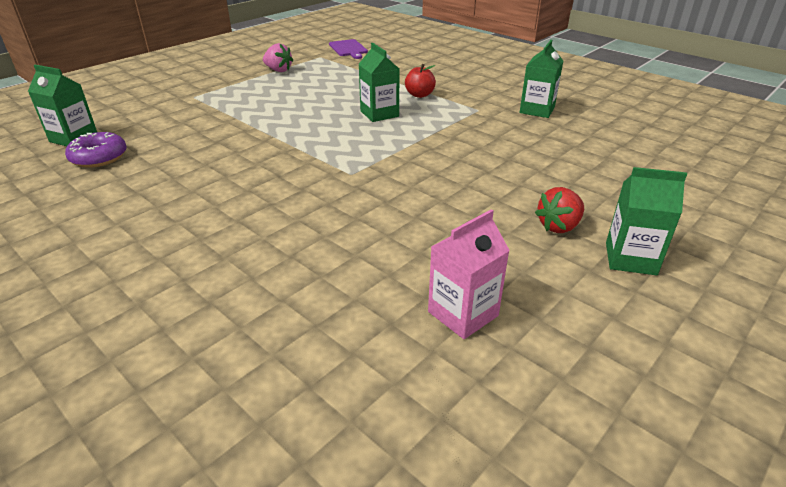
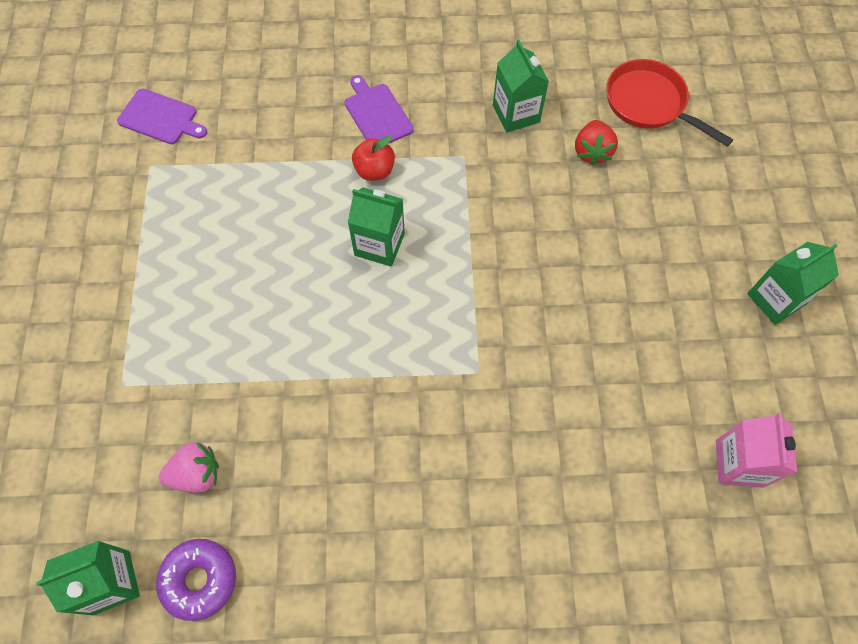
camera: 45 degrees left, 30 degrees up
(278, 70) = (143, 241): pink strawberry -> pink strawberry (196, 474)
(452, 82) = (377, 114): none -> purple cutting board
(559, 226) = (701, 300): red strawberry -> red strawberry (592, 151)
(644, 141) = (649, 103): none -> red pan

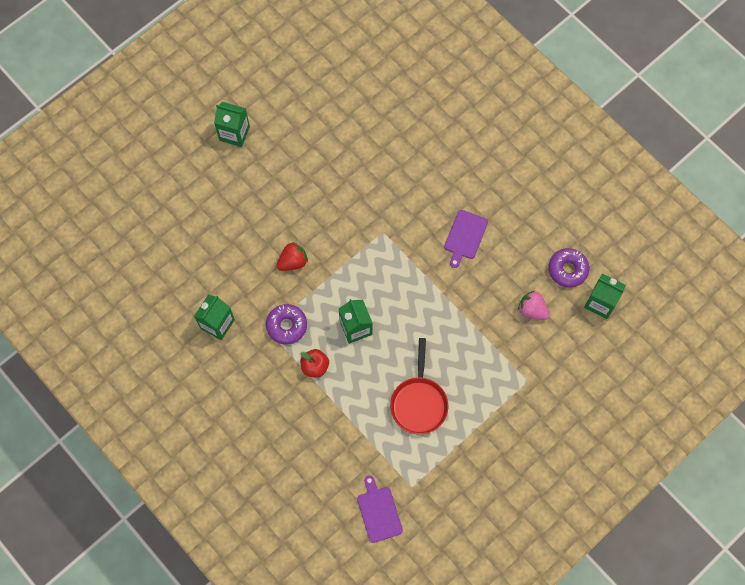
camera: 130 degrees left, 5 degrees up
(377, 114) = (277, 396): purple cutting board -> purple cutting board (465, 236)
(450, 176) = (286, 326): none -> purple donut
(592, 151) = (212, 268): red strawberry -> red strawberry (293, 262)
(649, 103) = (154, 261): red pan -> red pan (419, 402)
(739, 463) = (333, 103): pink carton -> none

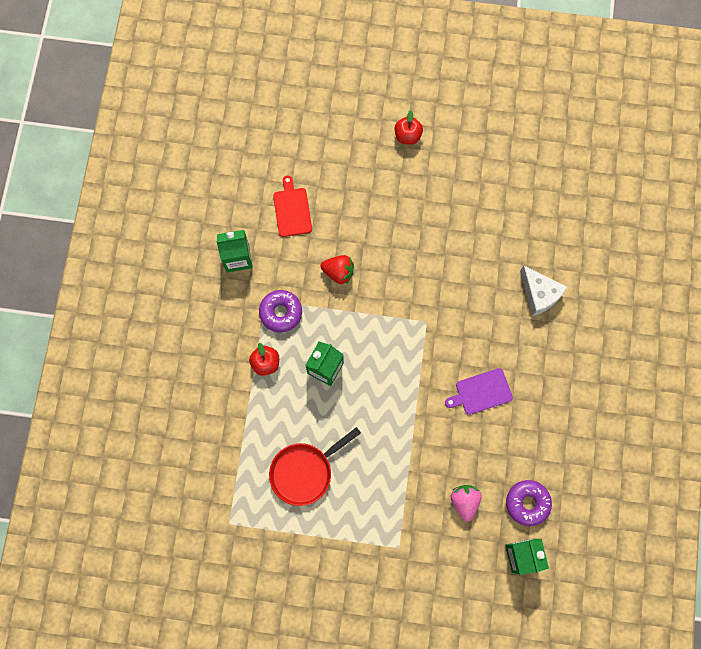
camera: 50 degrees right, 5 degrees up
(216, 256) = (292, 210): none -> red cutting board
(234, 133) = (407, 136): green carton -> red apple
(378, 512) = (187, 513): purple cutting board -> none
(429, 142) = (539, 294): none -> white cheese

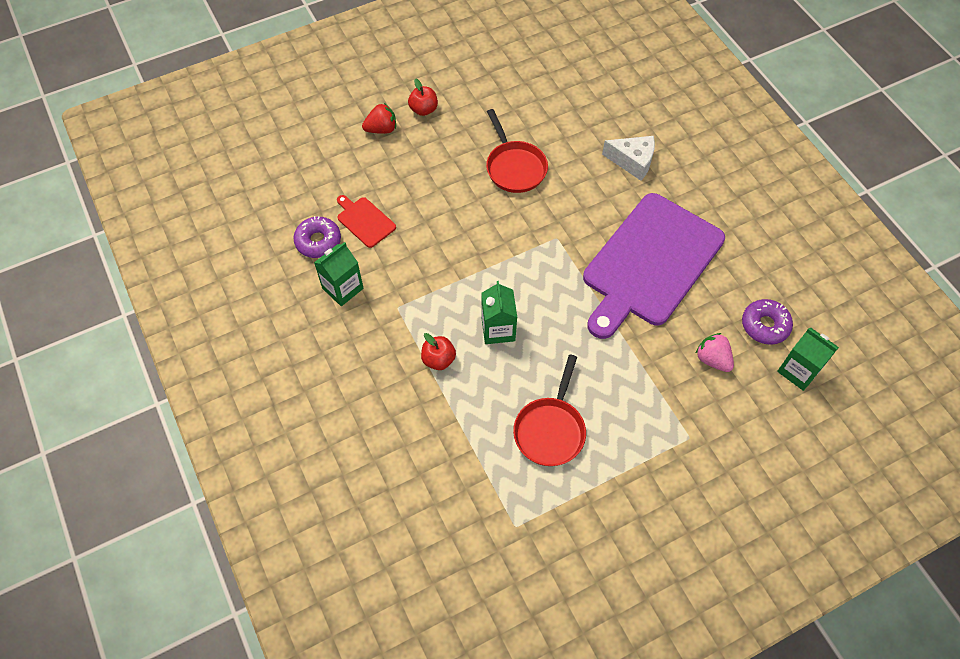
camera: 35 degrees left, 15 degrees down
(281, 312) = (419, 309): purple donut -> purple donut (318, 241)
(338, 272) = (447, 245): red strawberry -> red strawberry (381, 129)
(440, 237) = (514, 167): none -> red pan
(481, 392) = (650, 263): purple cutting board -> purple cutting board, size x2.48

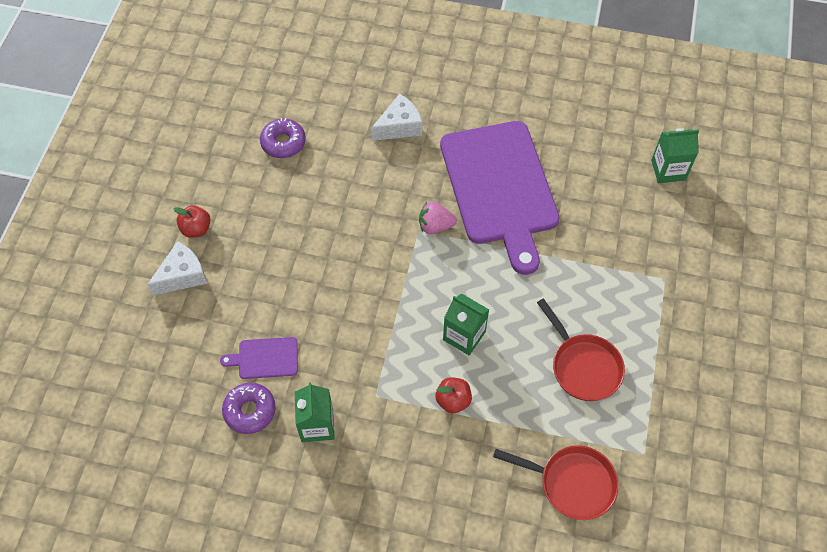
camera: 50 degrees left, 0 degrees up
(364, 221) = (265, 358): red cutting board -> purple cutting board
(381, 129) = (182, 275): red strawberry -> white cheese
(514, 167) = (323, 208): red pan -> red pan (572, 483)
(712, 359) = (615, 214): pink strawberry -> pink strawberry (435, 226)
(765, 325) = (615, 160): purple donut -> purple donut (283, 143)

